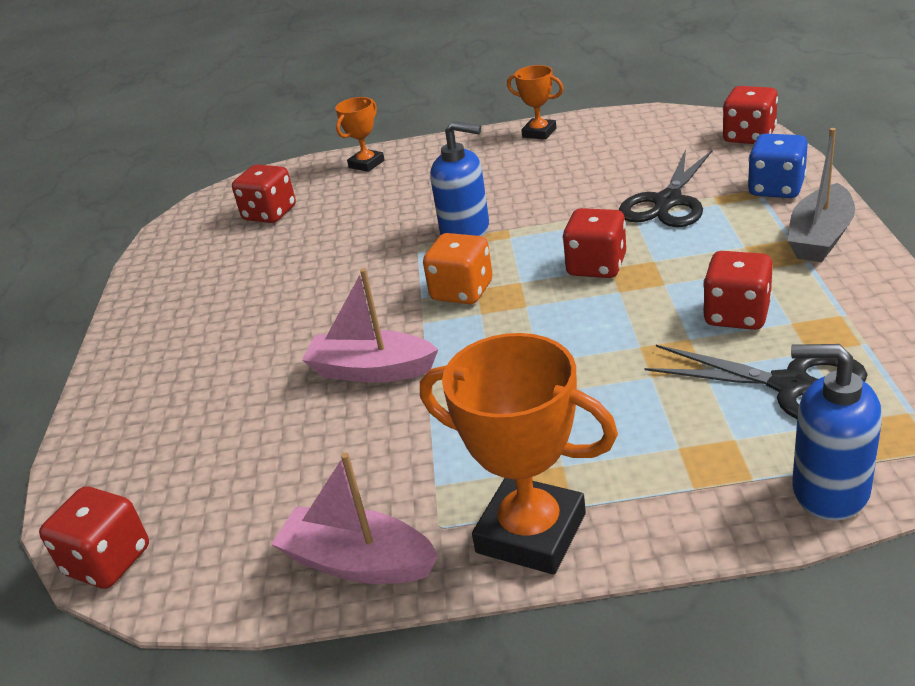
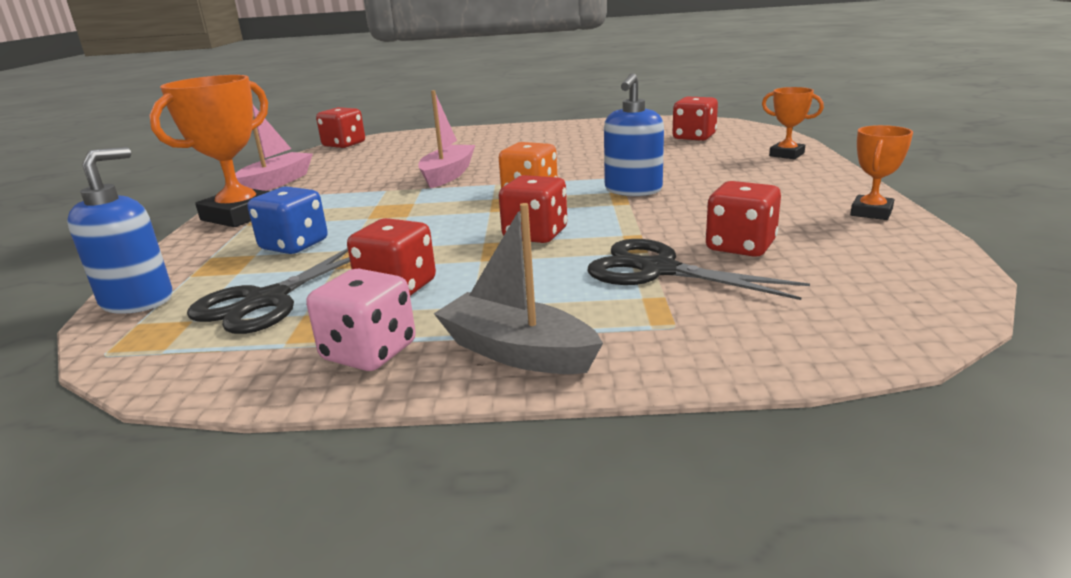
camera: 90 degrees right, 10 degrees down
(749, 136) = (871, 338): red dice -> red dice (740, 246)
(776, 188) = (673, 339): blue dice -> blue dice (294, 245)
(853, 297) = (369, 352): none -> pink dice

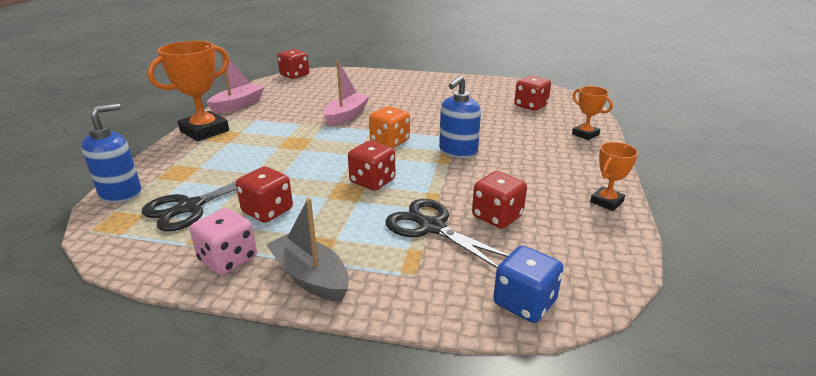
camera: 10 degrees right, 5 degrees up
(294, 245) = (225, 163): blue dice -> blue dice (524, 303)

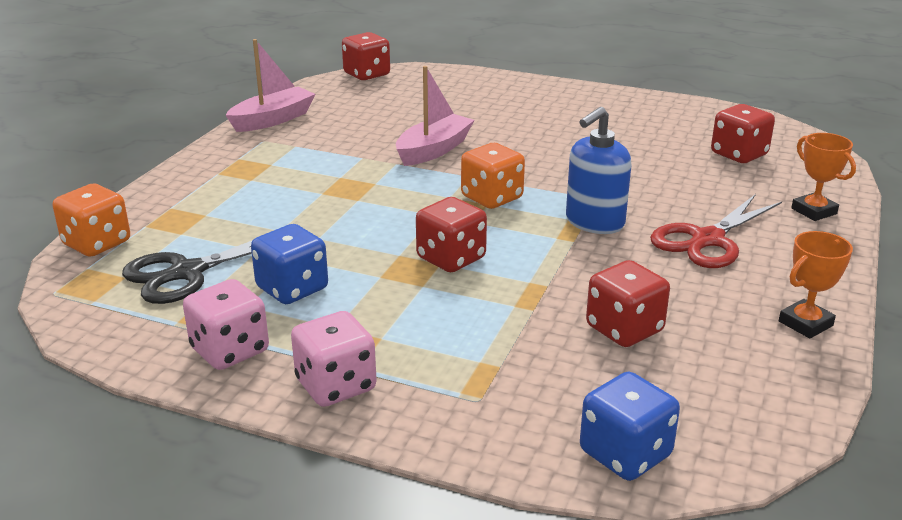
camera: 10 degrees right, 0 degrees up
(121, 193) = (97, 243): blue soap dispenser -> orange dice
(204, 131) = (219, 159): orange trophy -> none
(267, 211) = (292, 289): red dice -> blue dice
(310, 277) = (336, 385): grey boat -> pink dice
(432, 227) = (522, 335): black scissors -> none
(529, 156) = (707, 240): none -> red scissors

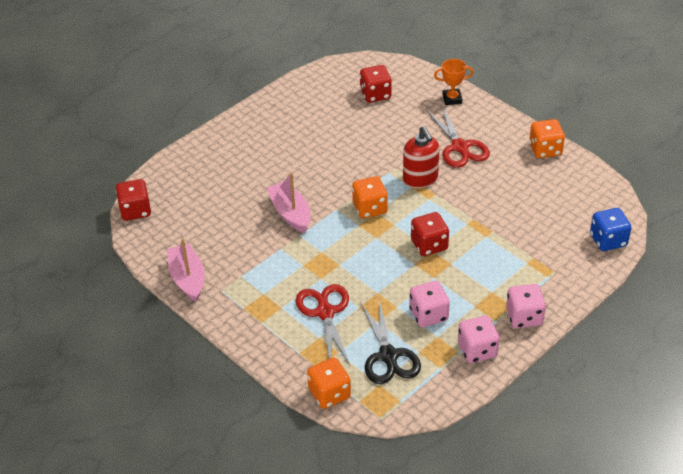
camera: 65 degrees left, 15 degrees up
(256, 209) = (325, 312): none -> red scissors
(292, 289) = (428, 315): blue dice -> pink dice
(594, 222) = (420, 179): blue soap dispenser -> red soap dispenser
(624, 329) = (523, 207): red dice -> none
(805, 323) = (545, 150): orange trophy -> orange dice

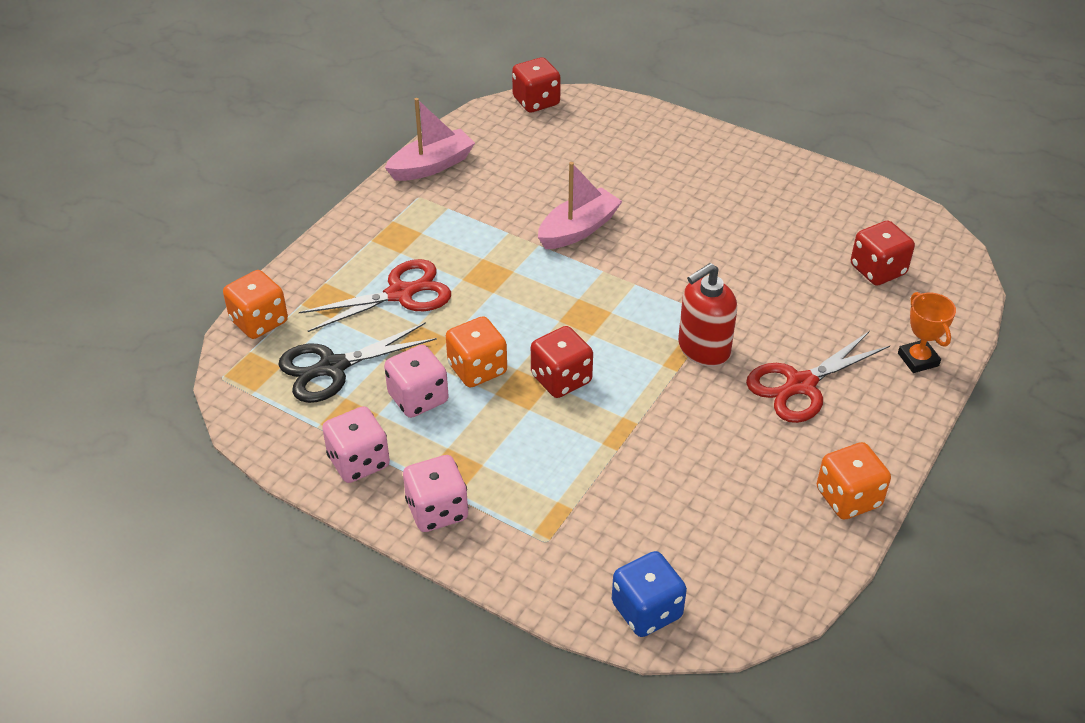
camera: 75 degrees right, 0 degrees up
(370, 208) = (617, 304): orange dice -> orange dice (477, 369)

